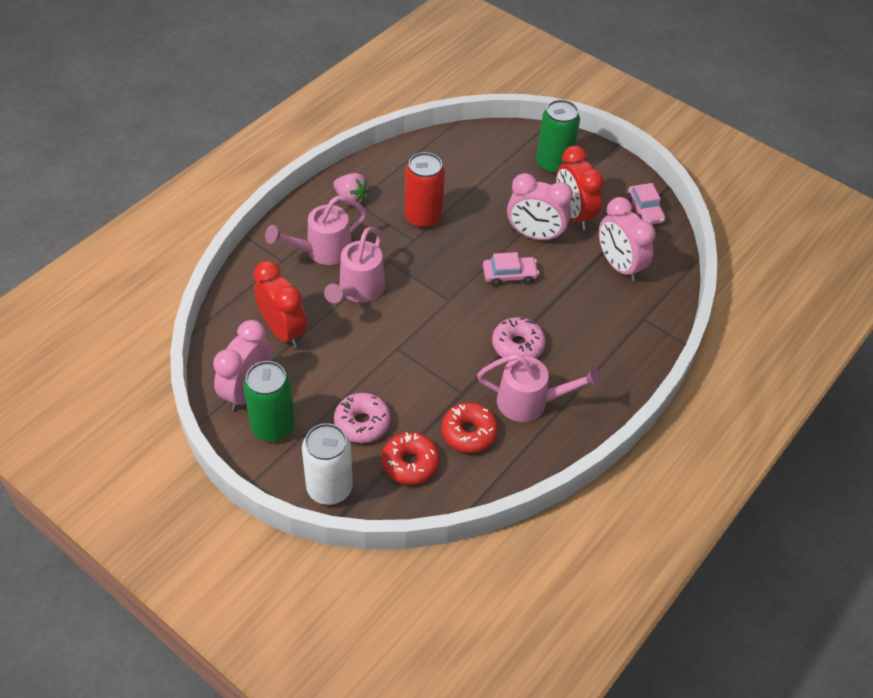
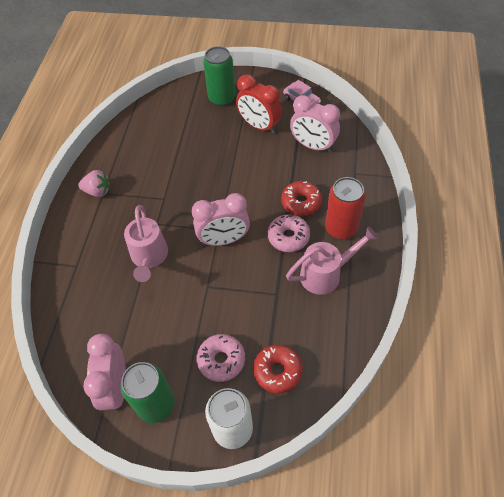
camera: 25 degrees left, 5 degrees up
(283, 331) = (113, 321): red clock -> none
(322, 251) = (102, 242): pink watering can -> none
(423, 217) = (159, 179): red can -> red can (341, 228)
(469, 432) = (301, 321): red donut -> red donut (301, 202)
(509, 275) = (247, 189): pink car -> none
(535, 235) = (244, 153): pink clock -> pink clock (224, 240)

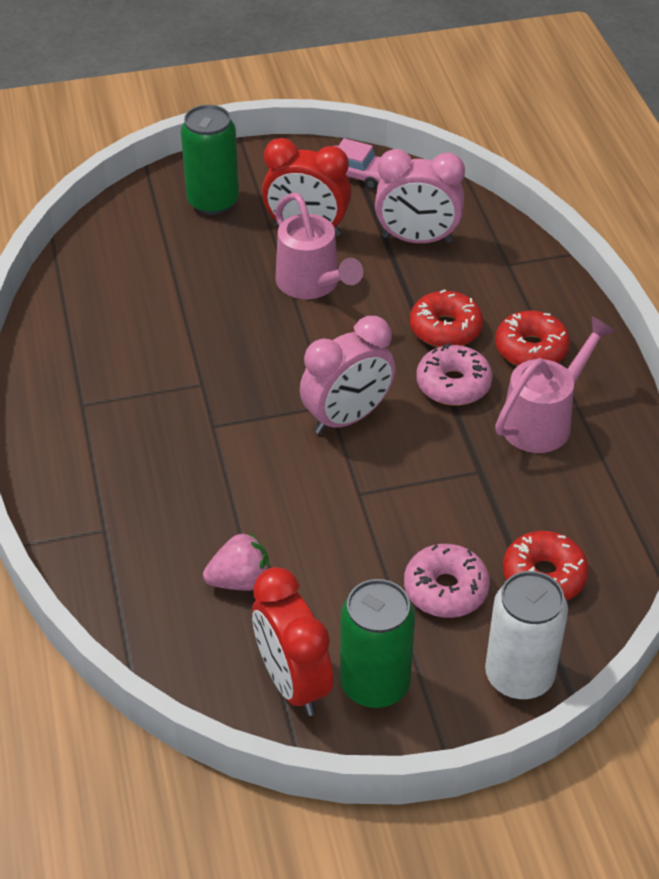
camera: 25 degrees left, 10 degrees down
(98, 191) = (71, 404): pink strawberry -> pink strawberry (240, 580)
(116, 387) = (293, 682): pink clock -> red clock
(149, 257) = (232, 479): pink watering can -> pink watering can (312, 284)
(341, 228) = (531, 349): red can -> red donut

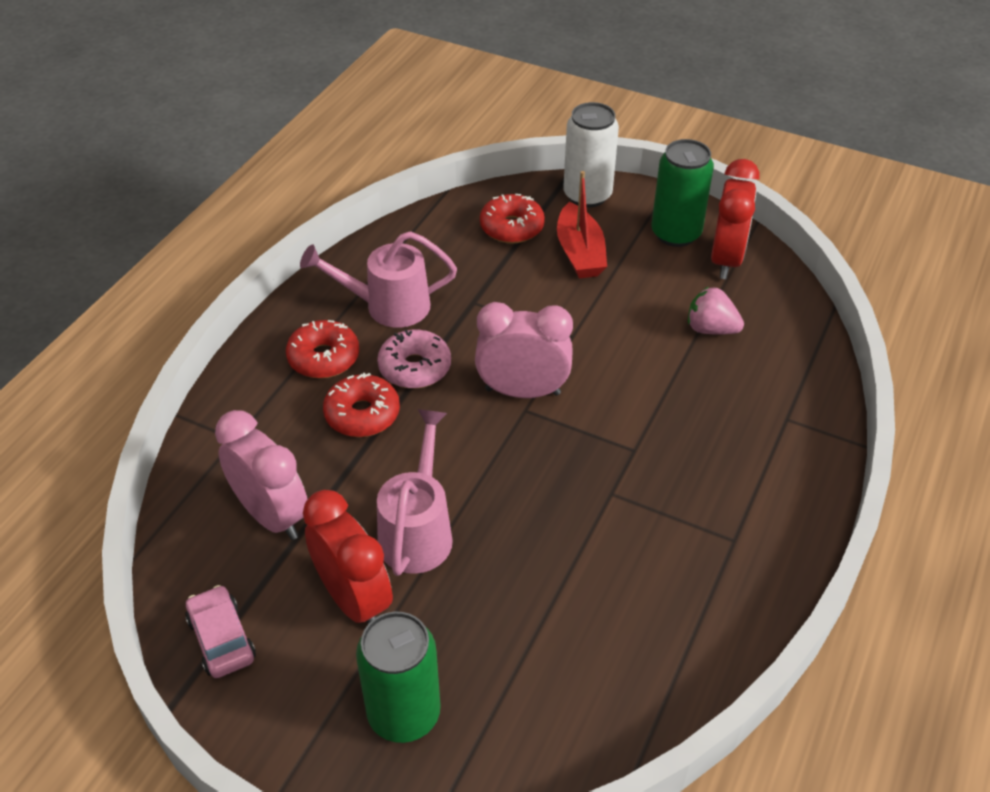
camera: 140 degrees left, 0 degrees up
(445, 589) = (580, 253): pink donut -> red boat

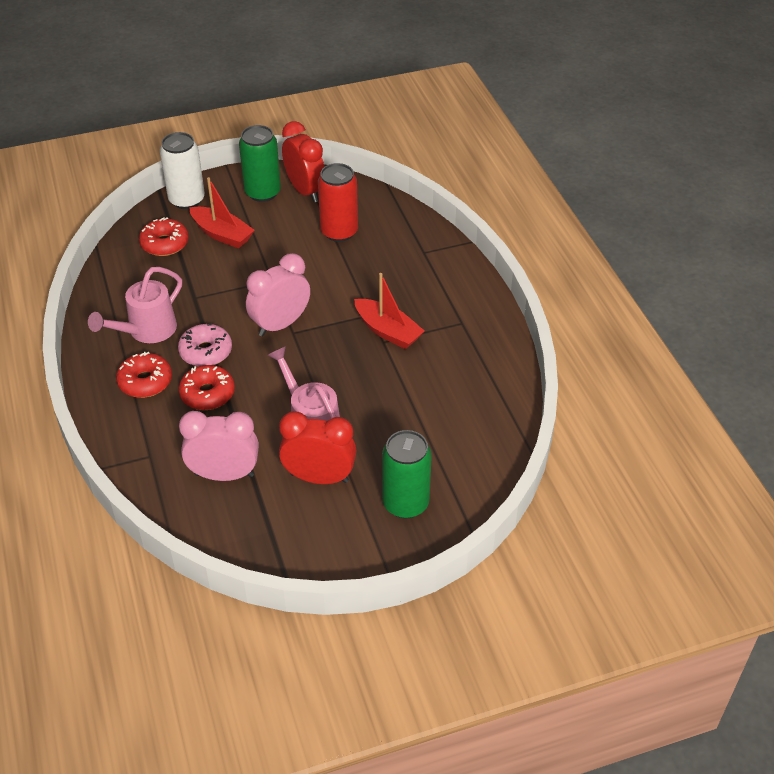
camera: 45 degrees left, 0 degrees up
(221, 639) = (275, 545): pink car -> none
(631, 484) = (388, 331): none -> red boat
(711, 329) = (339, 232): pink strawberry -> red can

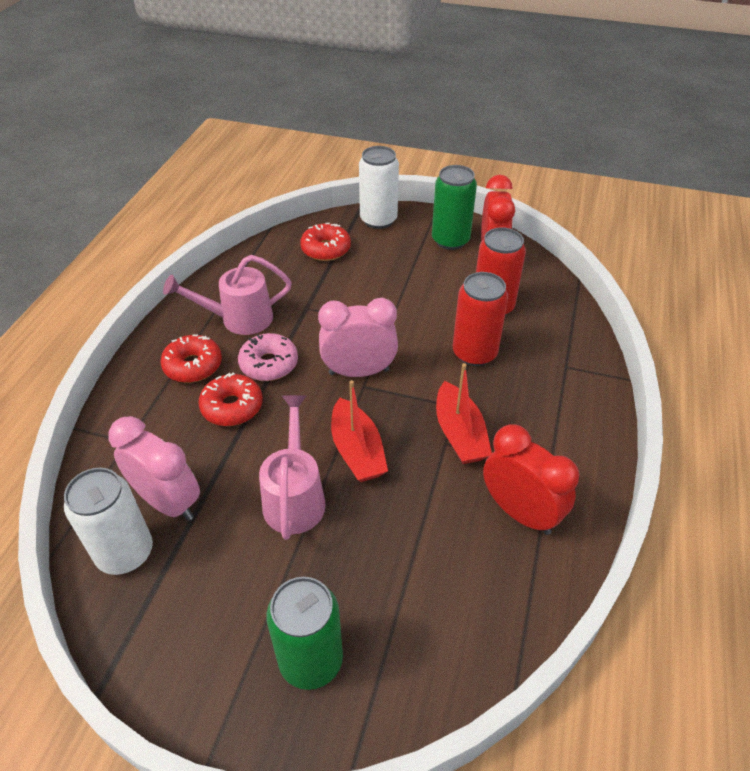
camera: 35 degrees right, 0 degrees up
(222, 234) = (381, 262): red boat -> red boat (357, 451)
(226, 518) = (125, 553): none -> white can
(319, 478) = (250, 564): red clock -> red clock (520, 512)
(353, 272) = (474, 353): none -> red can

